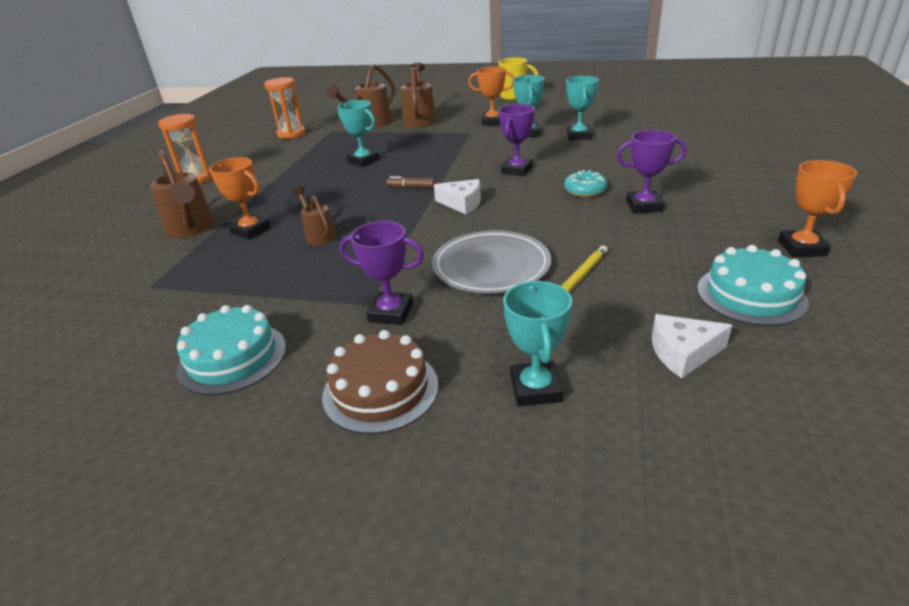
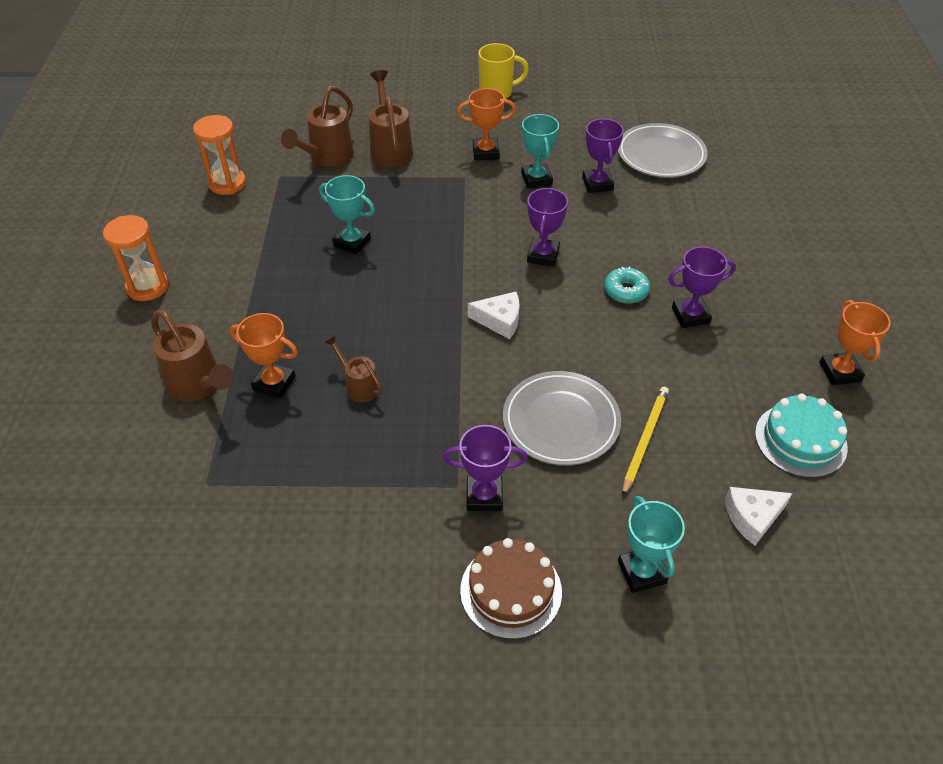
camera: 15 degrees left, 15 degrees up
(232, 358) = (354, 571): turquoise cake -> none
(411, 187) = (431, 293): brown marker -> none
(579, 136) = (597, 184): turquoise trophy -> purple trophy
(639, 123) = (661, 155): none -> grey plate

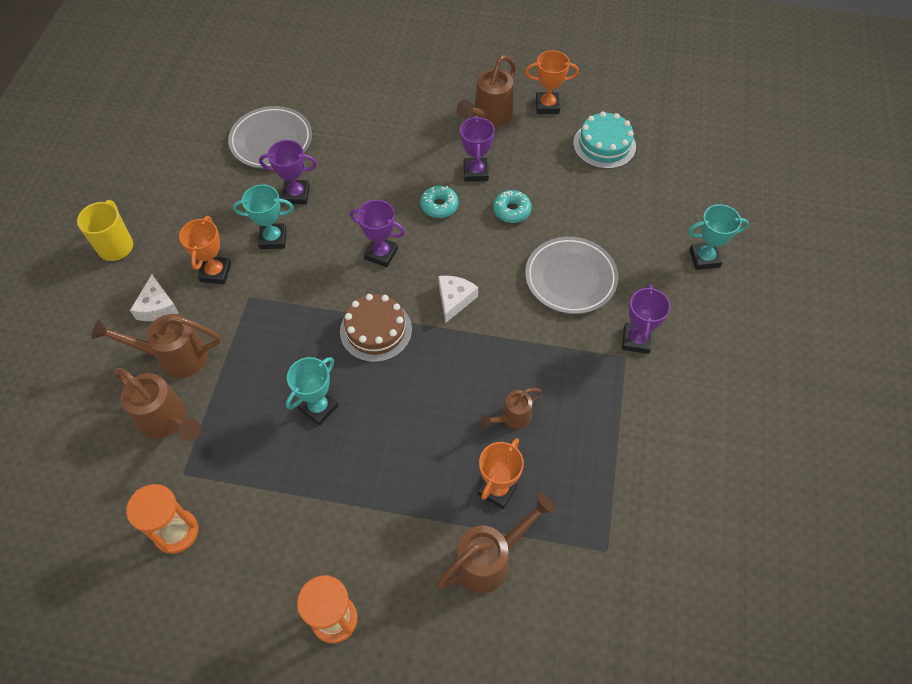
camera: 80 degrees left, 10 degrees up
(511, 590) = (717, 336): brown cake -> brown cake (376, 330)
(644, 355) = (511, 210): none -> turquoise donut
(645, 440) = (594, 230): yellow pencil -> none
(752, 517) = (664, 188): white cheese -> white cheese (157, 307)
(787, 317) = (489, 117): none -> brown watering can

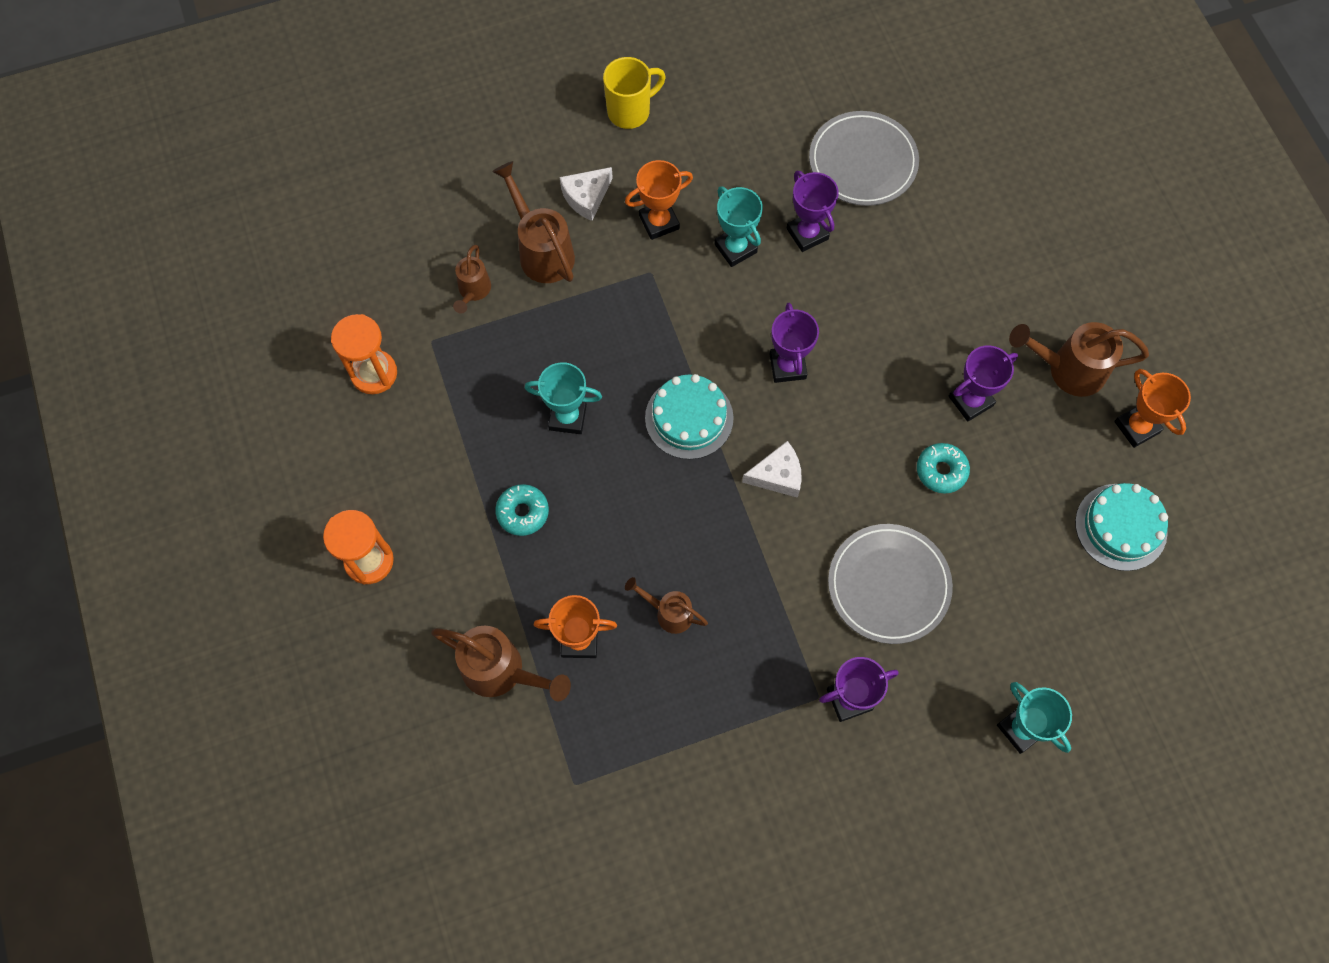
camera: 60 degrees right, 10 degrees up
(167, 421) = (473, 291): brown watering can -> brown watering can, size x0.60
(376, 330) = (689, 418): brown cake -> turquoise cake
(439, 206) = (893, 389): turquoise donut -> turquoise donut (523, 512)

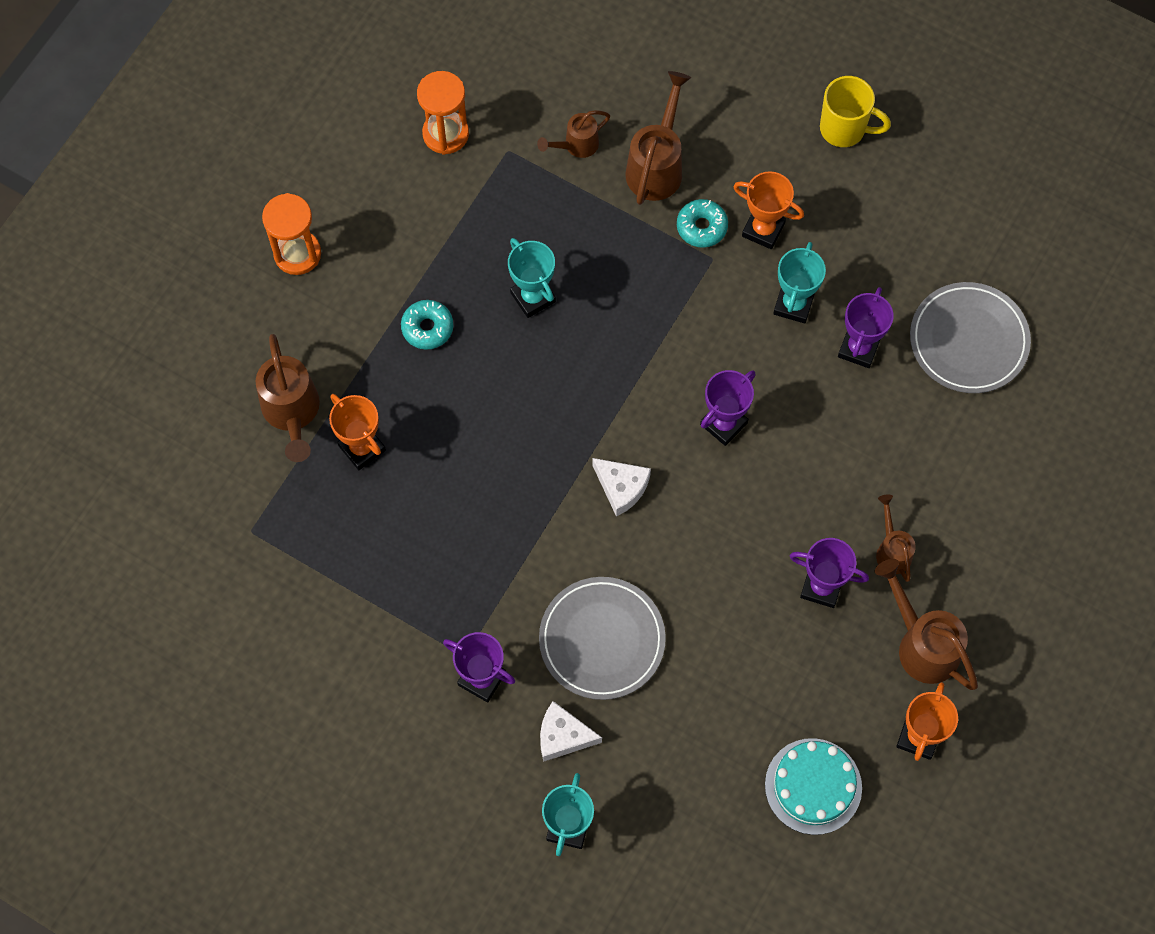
camera: 50 degrees right, 0 degrees up
(586, 197) = (735, 159): white cheese -> white cheese (563, 736)
(669, 613) = (438, 494): brown watering can -> brown watering can (892, 550)
(689, 418) = (612, 385): turquoise cake -> none
(941, 471) = (737, 609): turquoise donut -> turquoise donut (701, 227)

